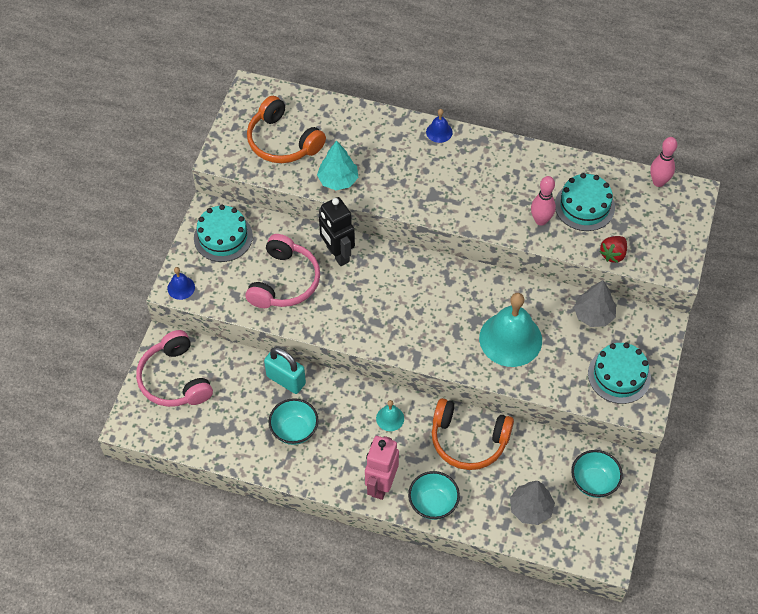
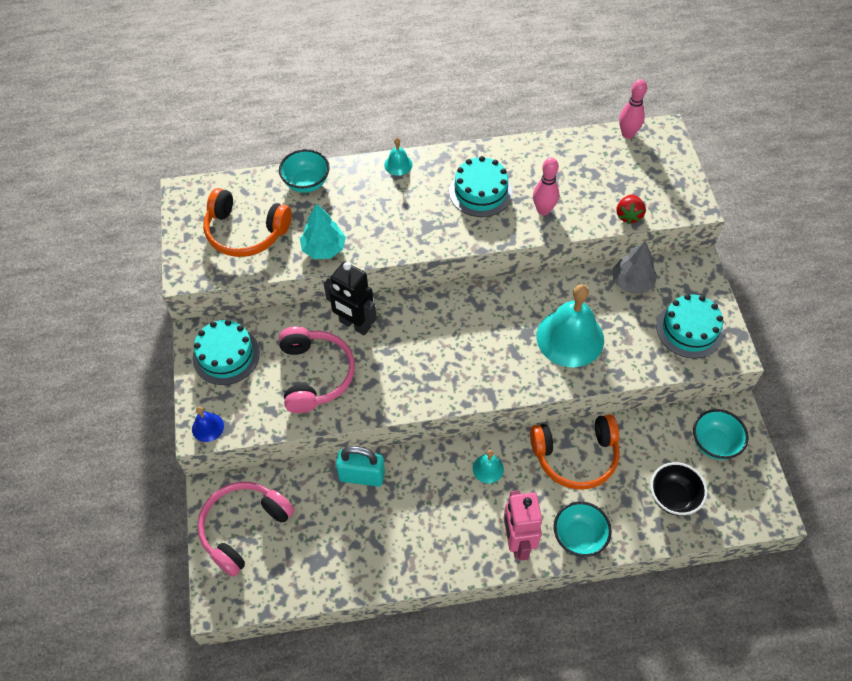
camera: 25 degrees left, 0 degrees up
(174, 379) = (243, 528): pink headphones -> pink headphones turned 90 degrees clockwise
(294, 430) = (399, 525): turquoise bowl -> turquoise bowl (306, 183)
(439, 132) = (398, 164): blue bell -> turquoise bell
(530, 508) = (673, 497): grey tree -> black bowl
(584, 206) = (575, 181): turquoise cake -> turquoise cake (480, 192)

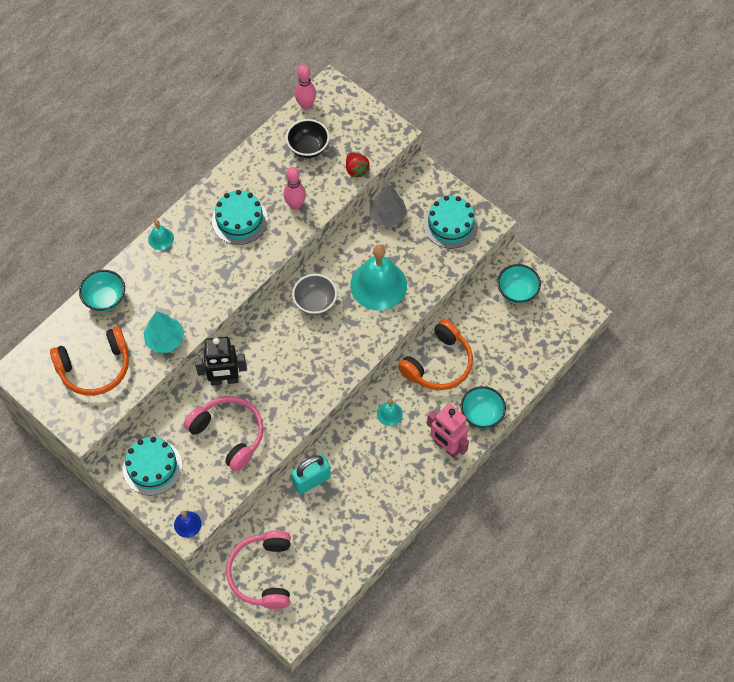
camera: 40 degrees left, 5 degrees up
(495, 313) = (315, 303): none -> grey bowl
(673, 497) = (518, 346): black bowl -> black bowl (308, 148)

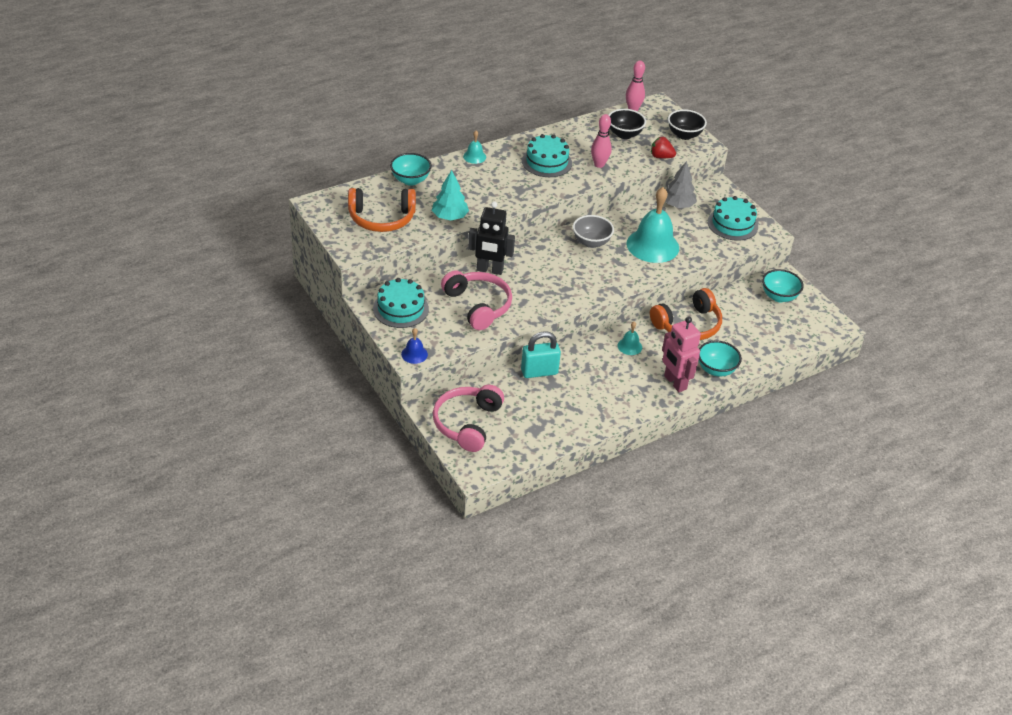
camera: 15 degrees right, 20 degrees down
(356, 170) = (661, 157): red strawberry -> red strawberry turned 120 degrees clockwise
(371, 127) = (684, 135): none -> black bowl

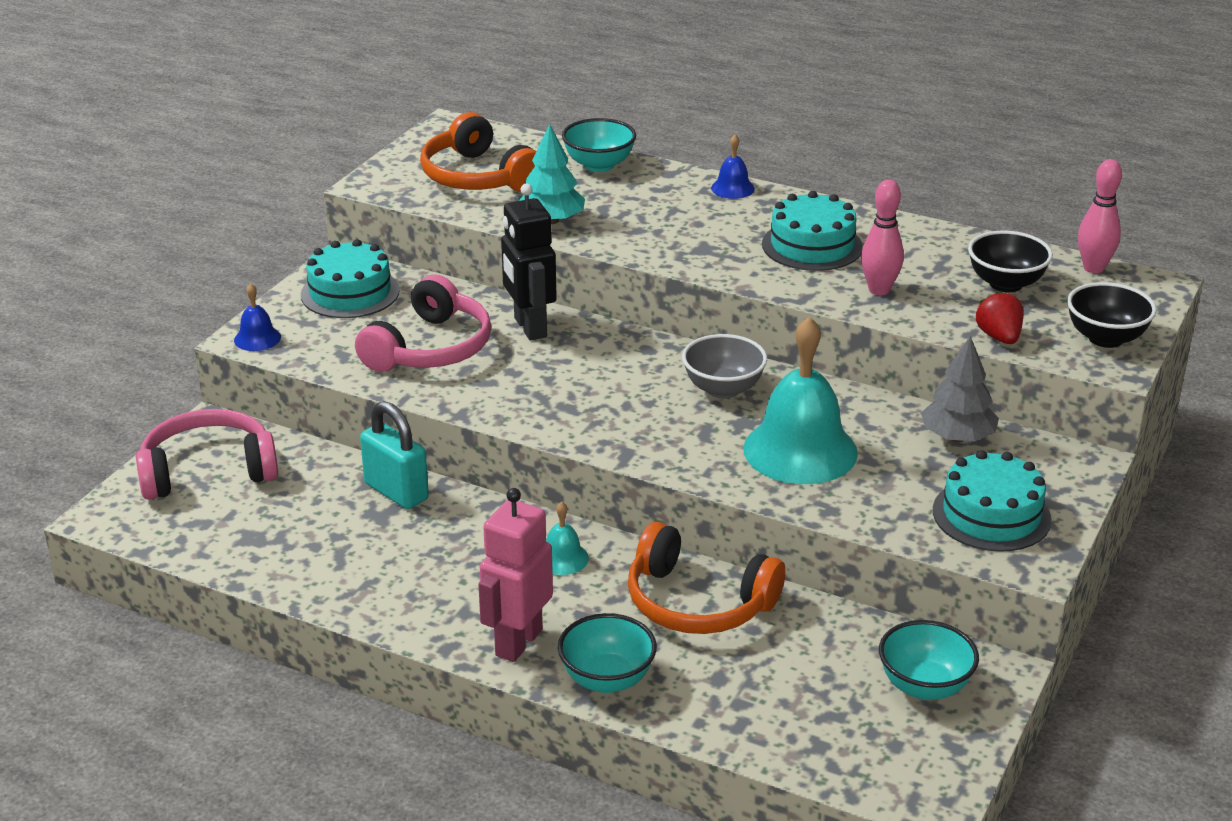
camera: 60 degrees right, 10 degrees down
(474, 156) = (732, 188): turquoise bell -> blue bell

